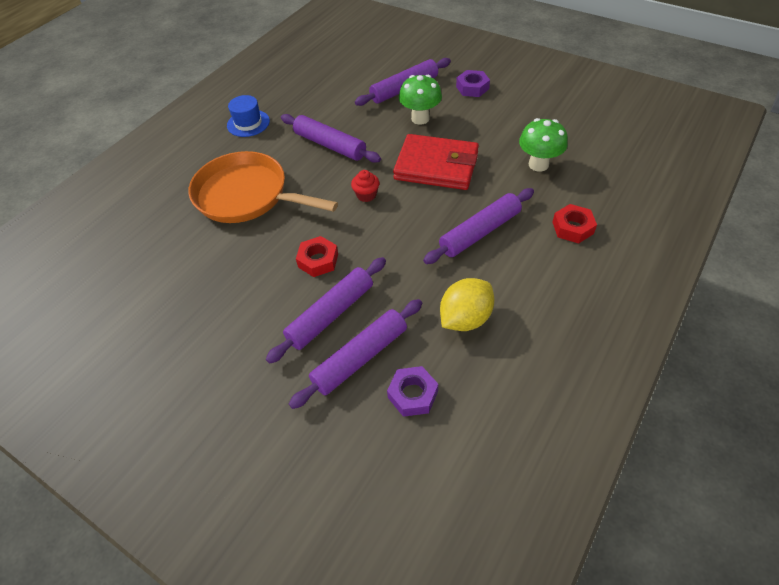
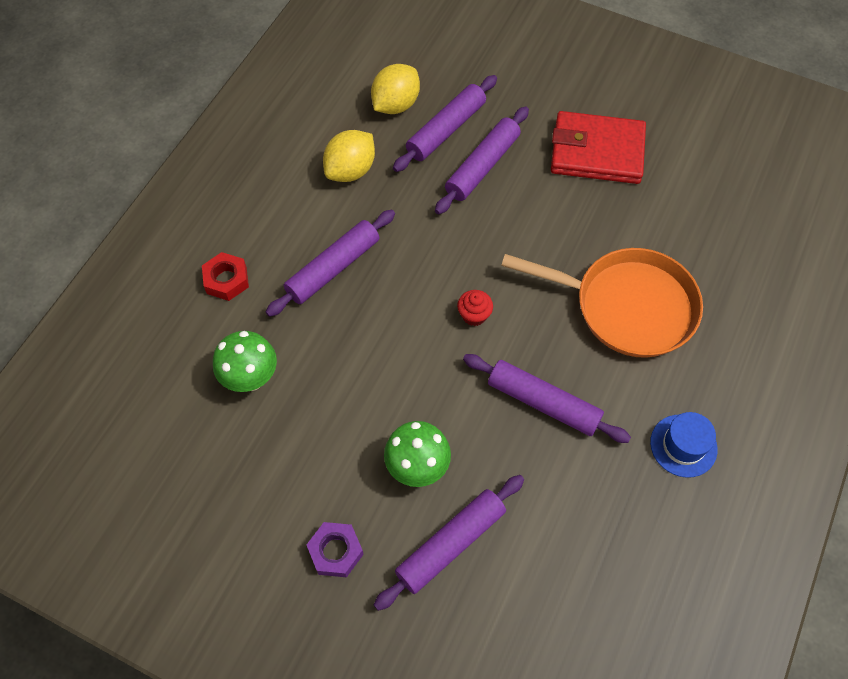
camera: 170 degrees right, 10 degrees up
(318, 260) = (511, 222): red nut -> none
(413, 394) = (395, 104): purple nut -> yellow lemon
(436, 166) = (388, 369): red wallet -> red wallet (597, 152)

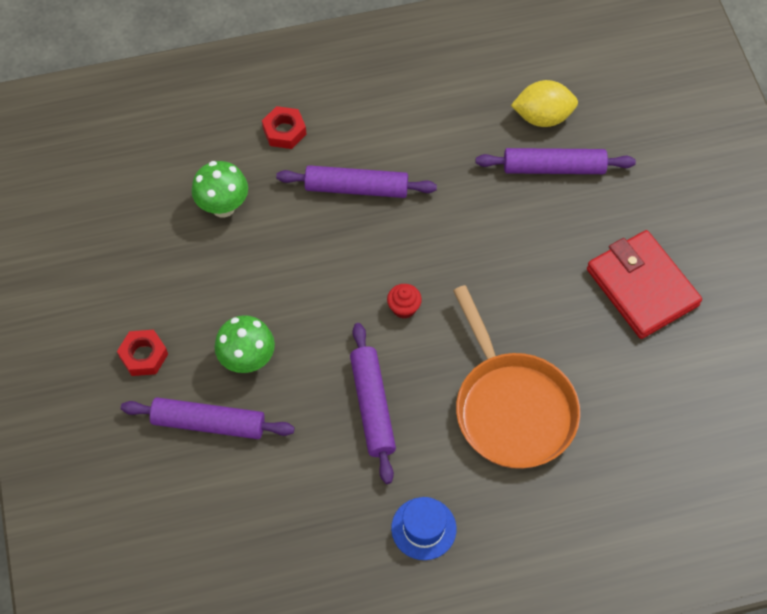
camera: 50 degrees right, 0 degrees up
(335, 551) = (144, 356): purple nut -> red nut
(351, 170) = (451, 134): yellow lemon -> none
(482, 166) = (544, 217): purple rolling pin -> none

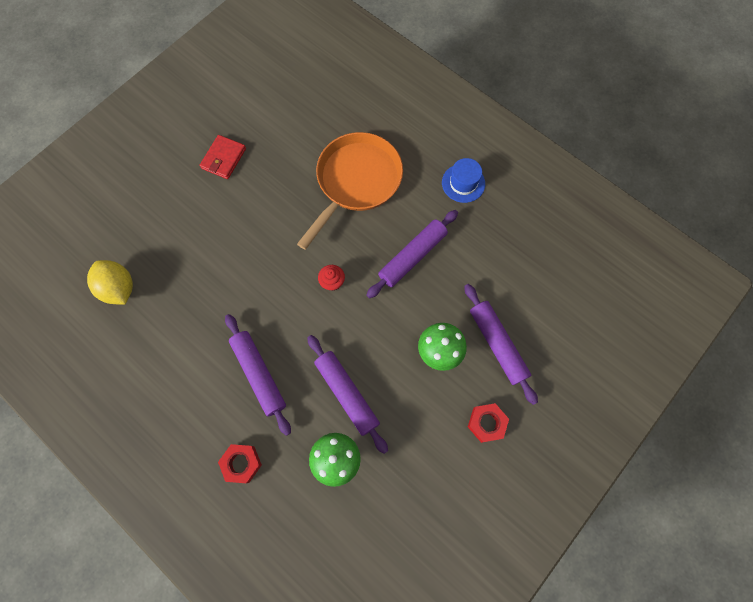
camera: 125 degrees left, 10 degrees up
(554, 168) = (161, 256): purple rolling pin -> purple rolling pin (347, 393)
(642, 287) = (224, 158): red wallet -> red wallet, size x0.58

